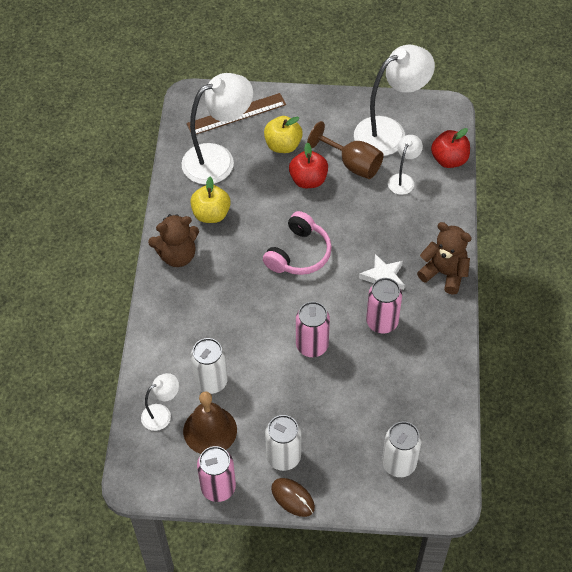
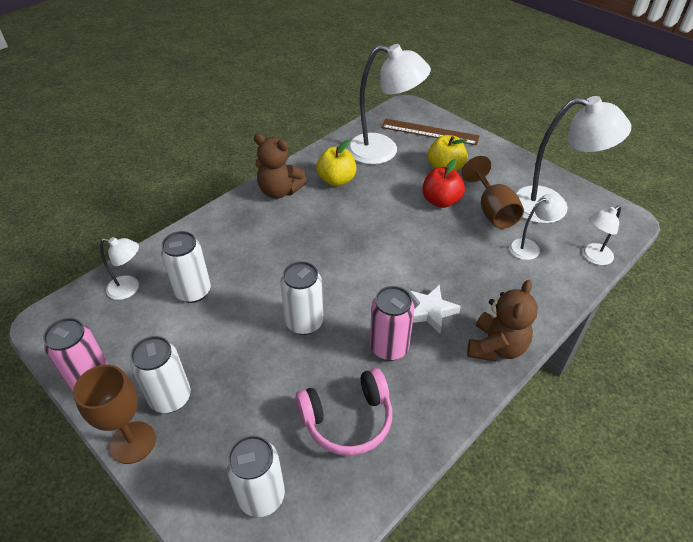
camera: 40 degrees right, 10 degrees down
(210, 430) = (145, 328): brown bell -> none
(293, 498) = (132, 442): brown mouse -> brown goblet
(299, 254) = (374, 246): pink headphones -> pink headphones (347, 419)
(312, 346) = (304, 322): pink can -> white can
(444, 273) = (496, 347): brown teddy bear -> brown teddy bear turned 45 degrees clockwise
(449, 160) = (593, 257): red apple -> white lamp

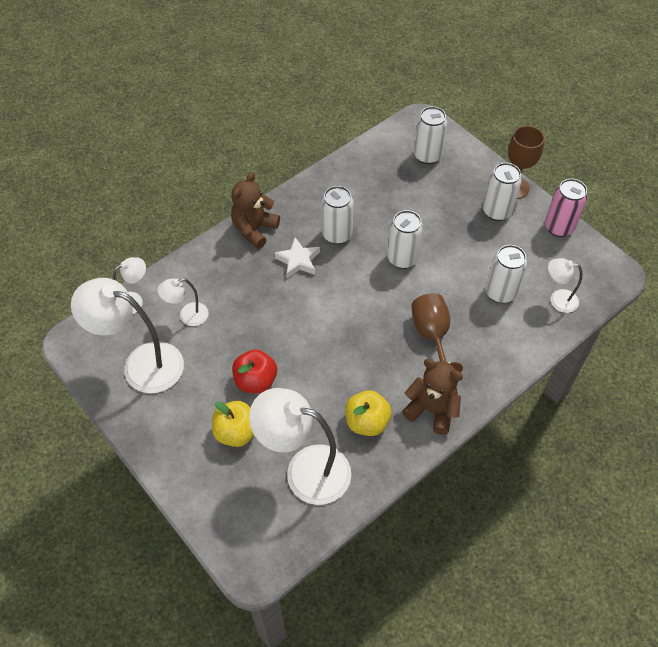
camera: 175 degrees left, 10 degrees up
(347, 419) = (372, 190): pink headphones -> none
(389, 347) = (337, 234): pink can -> white can
(429, 132) = (236, 504): brown ruler -> none
(492, 211) = (205, 363): brown goblet -> brown goblet (432, 336)

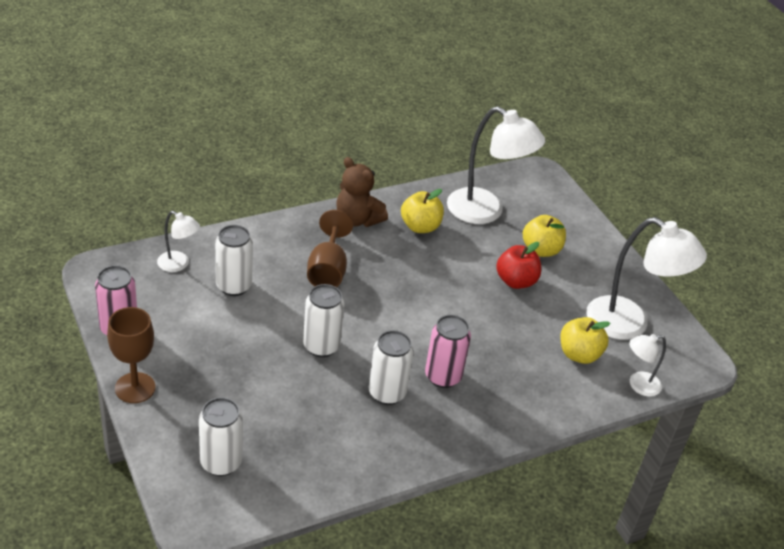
camera: 170 degrees left, 15 degrees down
(187, 316) = (579, 354): white lamp -> yellow apple
(254, 229) = (487, 427): brown teddy bear -> none
(298, 261) = (443, 376): white star -> pink can
(497, 211) = (178, 366): white can -> none

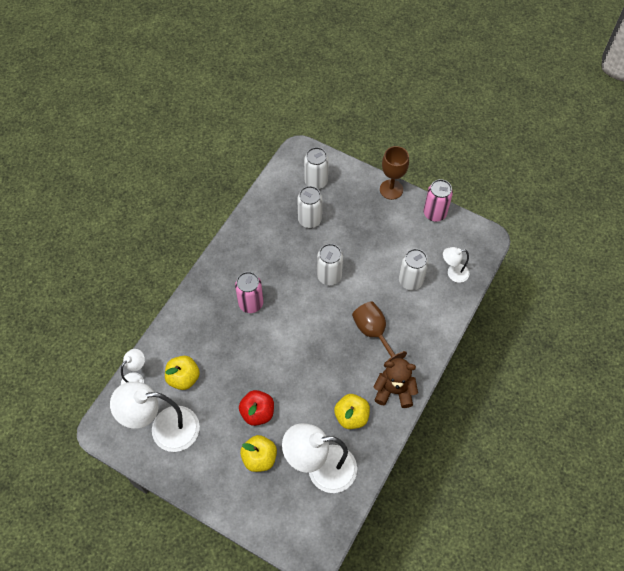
camera: 150 degrees right, 20 degrees up
(387, 393) = (272, 272): white can -> white can (310, 220)

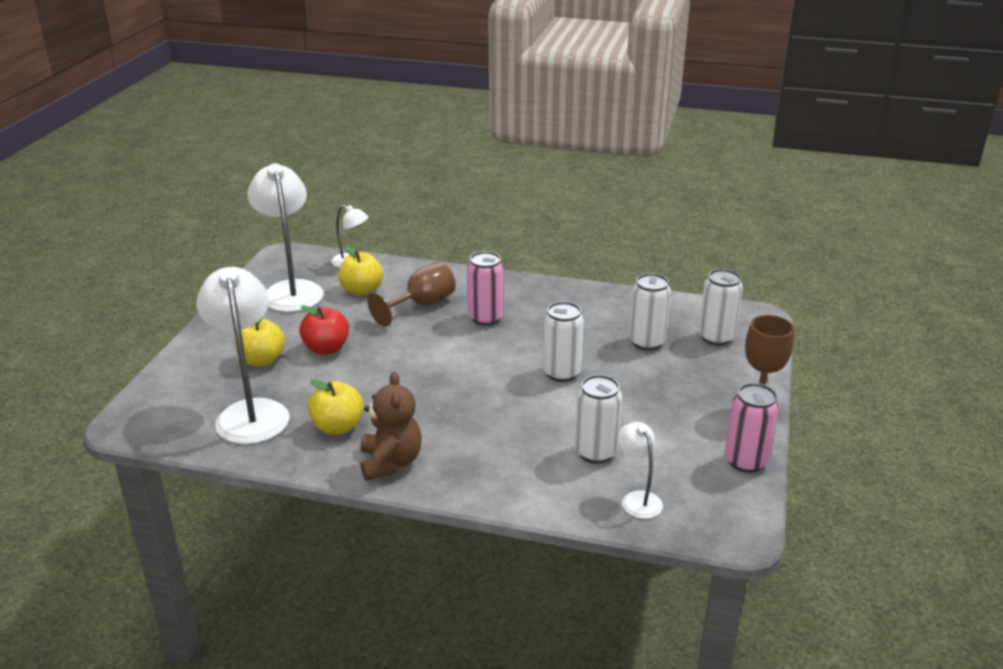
camera: 75 degrees right, 30 degrees down
(373, 332) = (484, 427): brown goblet -> brown goblet (422, 305)

